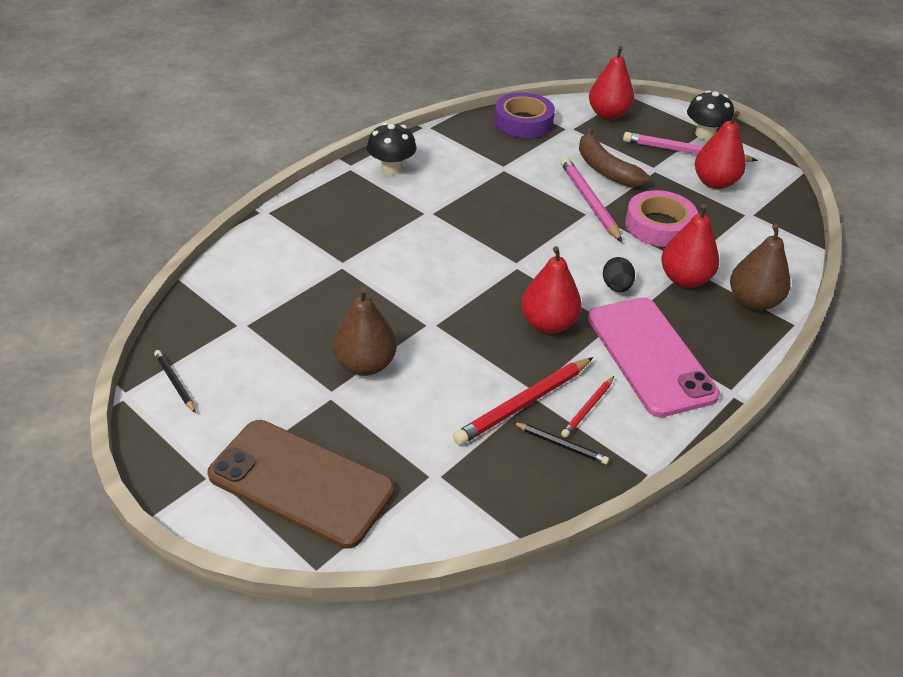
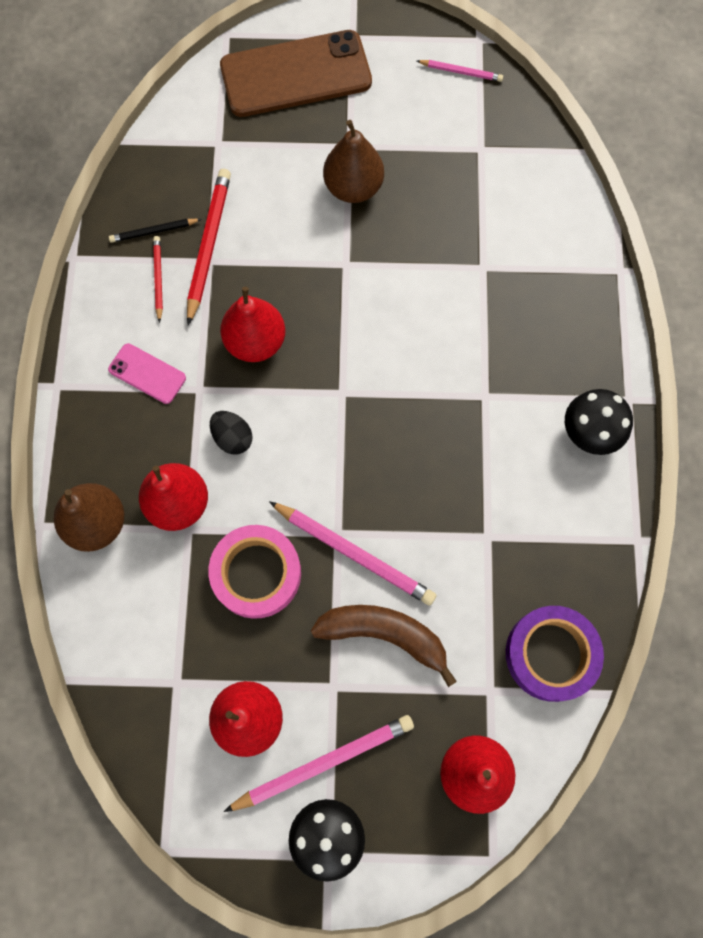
camera: 140 degrees right, 30 degrees up
(175, 382) = (461, 72): black pencil -> pink pencil
(650, 356) = (147, 374): pink phone -> pink phone, size x0.46

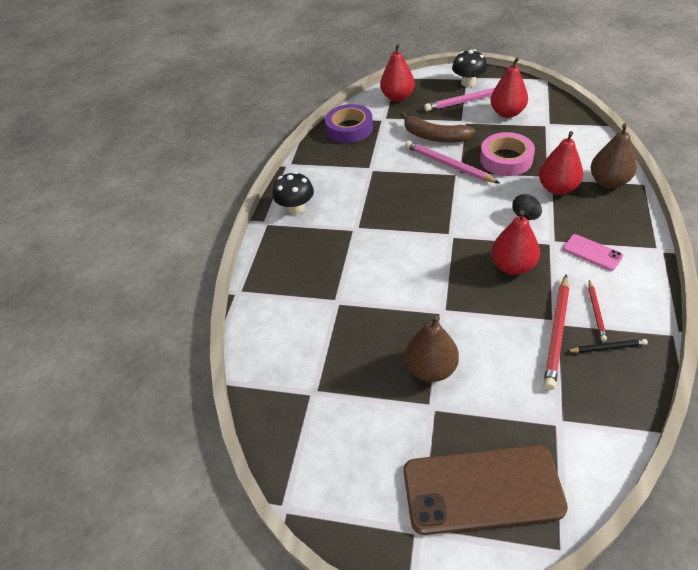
camera: 165 degrees left, 25 degrees down
(461, 72) = (312, 471): pink pencil -> none

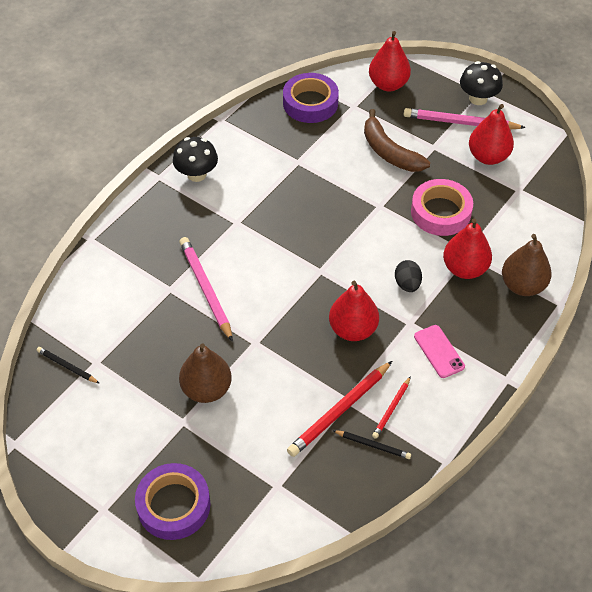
camera: 20 degrees right, 5 degrees up
(288, 409) = (67, 366): none -> black pencil
(448, 165) = (377, 192): pink pencil -> pink pencil (205, 289)
(482, 489) = (173, 505): brown phone -> purple tape

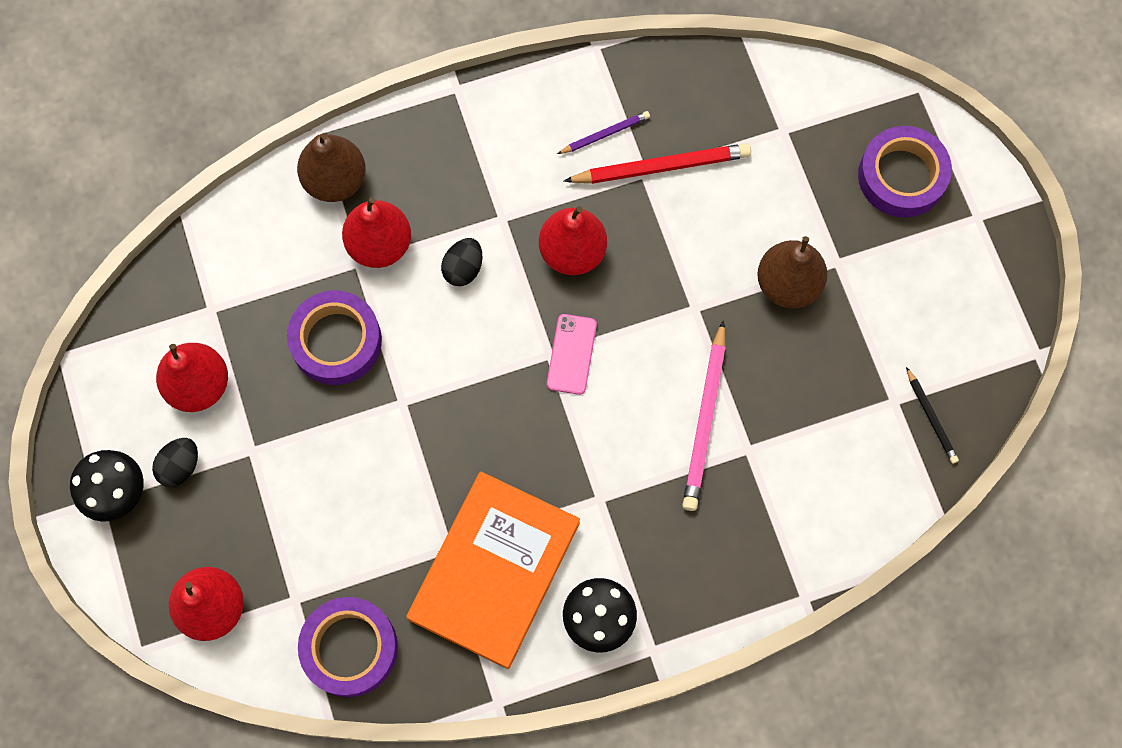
camera: 145 degrees left, 20 degrees up
(266, 165) = (494, 571): none -> orange book
(373, 445) = (655, 109): black pencil -> none
(389, 152) = (316, 481): brown banana -> none
(391, 409) = (605, 134): red pencil -> purple pencil
(439, 351) = (500, 164): pink phone -> pink phone (571, 354)
(440, 212) = (336, 341): pink tape -> purple tape
(460, 123) = (180, 466): pink pencil -> black egg

